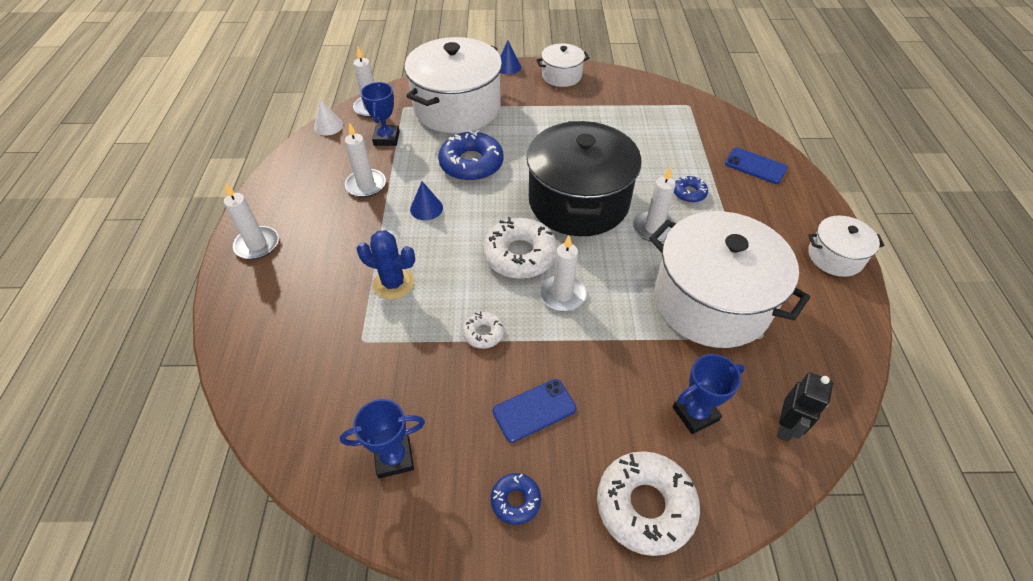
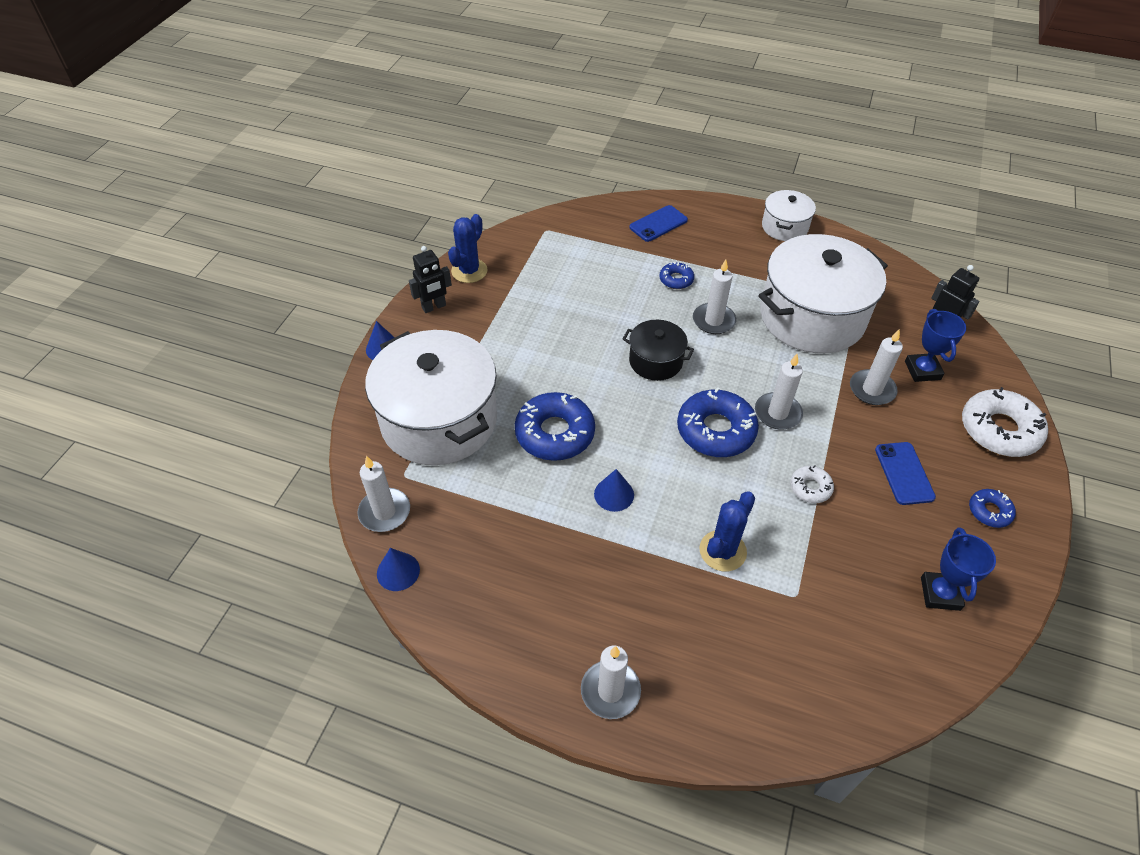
camera: 70 degrees left, 0 degrees up
(328, 126) = (398, 571): white cone -> blue cone
(366, 185) = (546, 548): white candle -> white candle (872, 389)
(386, 138) = (462, 508): blue trophy -> none
(520, 255) = (715, 430): white donut -> blue donut
(561, 76) = (434, 307): white pot -> black robot
(578, 201) = (655, 361): black pot -> black pot, size x0.49
(610, 81) = (469, 271): none -> blue cactus

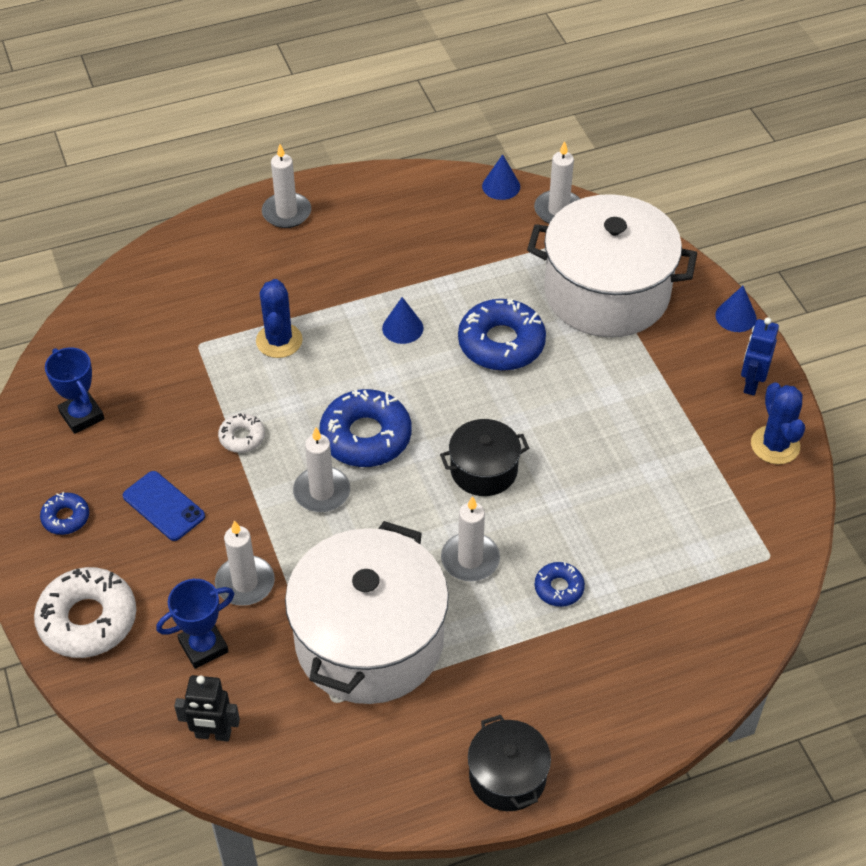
camera: 140 degrees right, 0 degrees up
(434, 307) = (751, 384): black robot -> blue robot
(658, 224) = (660, 663): blue phone -> none
(784, 227) = (507, 776): white pot -> black pot
(922, 370) = (203, 646): blue trophy -> blue trophy turned 75 degrees counterclockwise

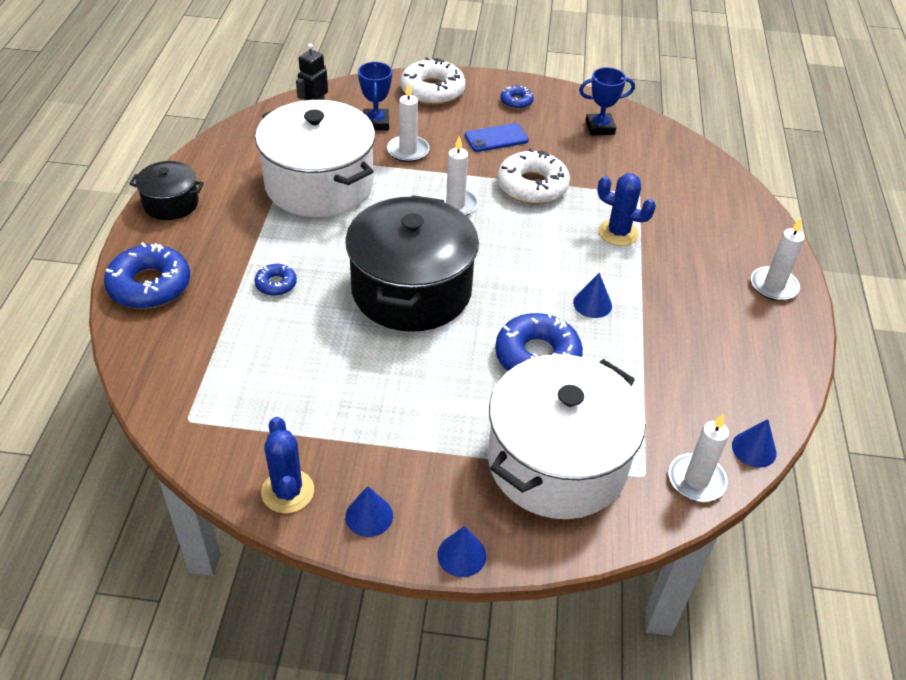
camera: 115 degrees right, 5 degrees down
(242, 437) = (532, 186): white donut -> white donut, size x1.97
(366, 436) = (490, 242): blue donut -> blue donut (149, 285)
(470, 559) = (339, 251): white candle -> none
(483, 470) = (411, 290): black pot -> black pot, size x2.04
(751, 384) = (369, 516): blue robot -> blue cone
(775, 445) = (287, 491): blue cactus -> blue cactus turned 60 degrees clockwise

